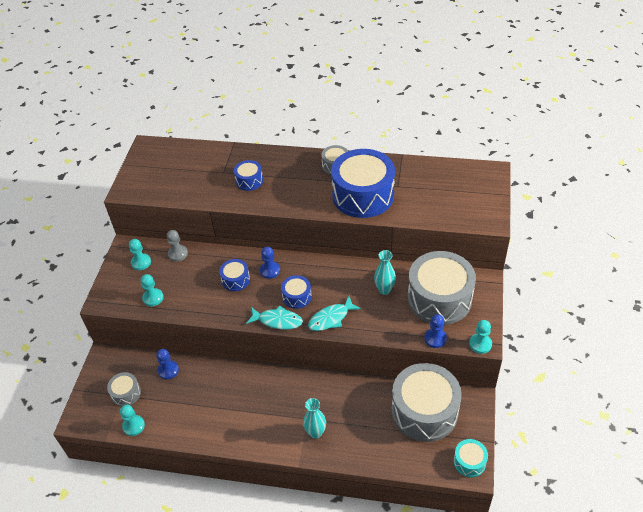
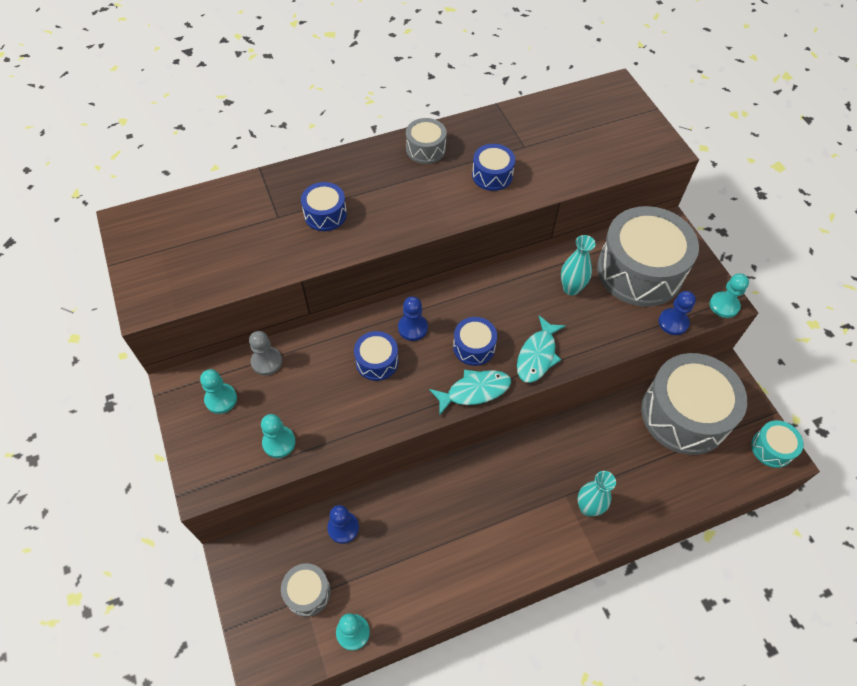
camera: 35 degrees left, 10 degrees up
(363, 195) = (492, 175): blue drum -> blue drum, size x0.46

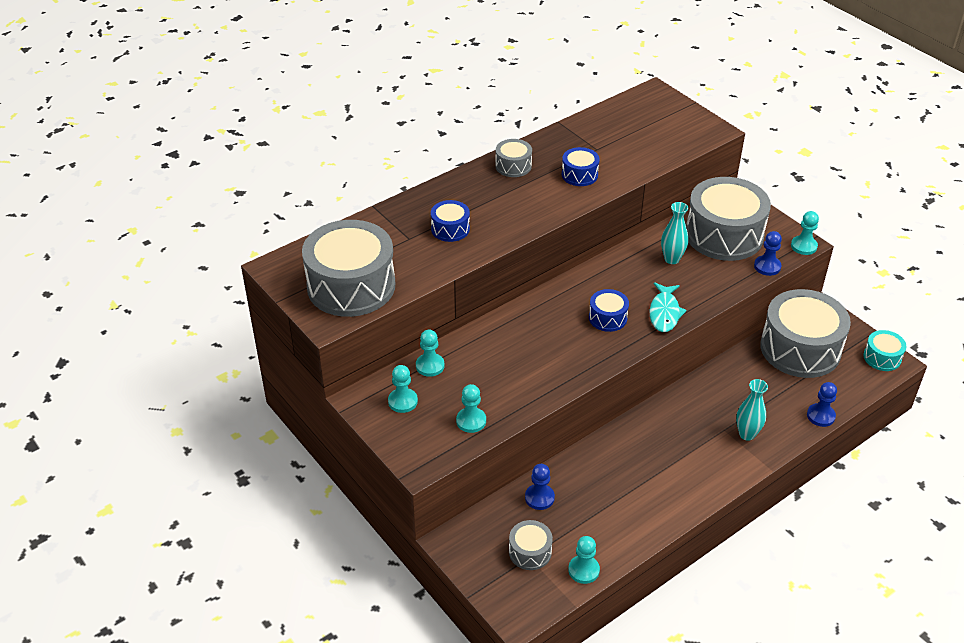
camera: 15 degrees left, 15 degrees down
(191, 263) = (351, 286): none -> grey drum
(266, 362) = (430, 366): grey pawn -> turquoise pawn
(377, 361) = (528, 345): blue drum -> none
(412, 328) = (548, 315): blue pawn -> blue pawn (820, 416)
(474, 391) = (622, 349): turquoise fish -> none

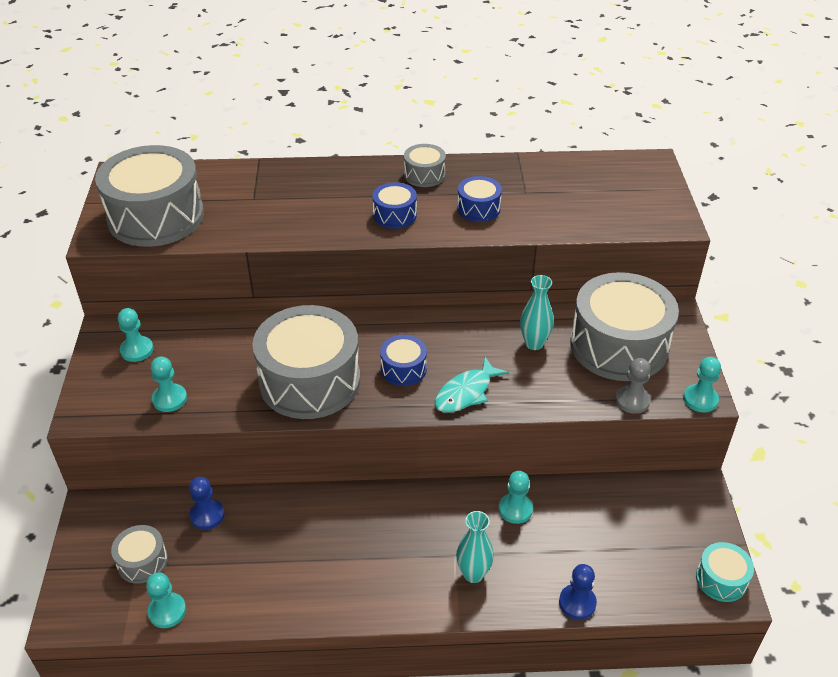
camera: 35 degrees right, 0 degrees up
(430, 366) = (195, 331): turquoise pawn -> turquoise pawn (515, 509)
(450, 229) = (298, 206): blue drum -> blue drum (395, 215)
(767, 266) = (632, 400): blue pawn -> grey pawn
(800, 348) = (630, 516): grey drum -> grey drum (310, 381)

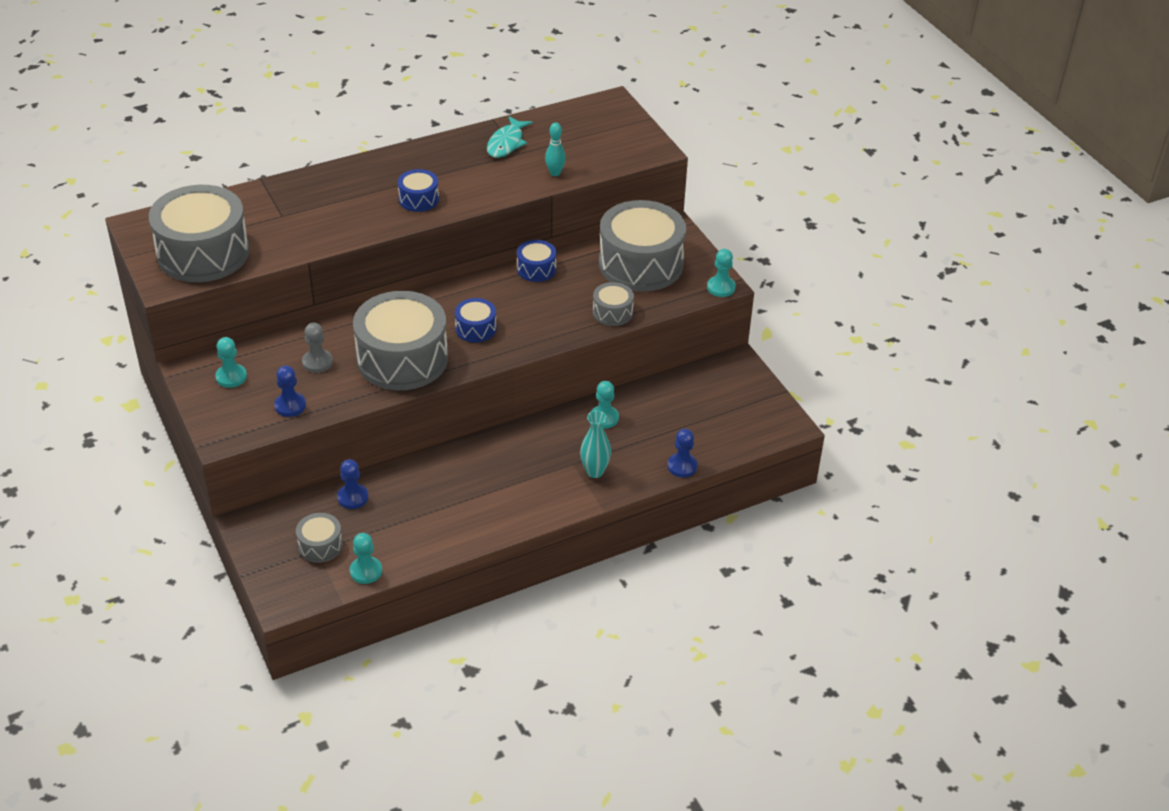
camera: 25 degrees left, 0 degrees up
(169, 399) = (290, 406): turquoise pawn -> blue pawn
(424, 175) = (423, 158): grey drum -> grey drum (612, 312)
(466, 393) = (537, 332): turquoise fish -> turquoise fish (506, 143)
(478, 208) = (487, 176): blue drum -> blue drum (536, 269)
(534, 343) = (572, 280): turquoise vase -> none
(552, 222) = (555, 173): none -> turquoise bowling pin
(632, 400) = (670, 302): grey pawn -> grey pawn (317, 362)
(721, 579) = (779, 419): turquoise drum -> none

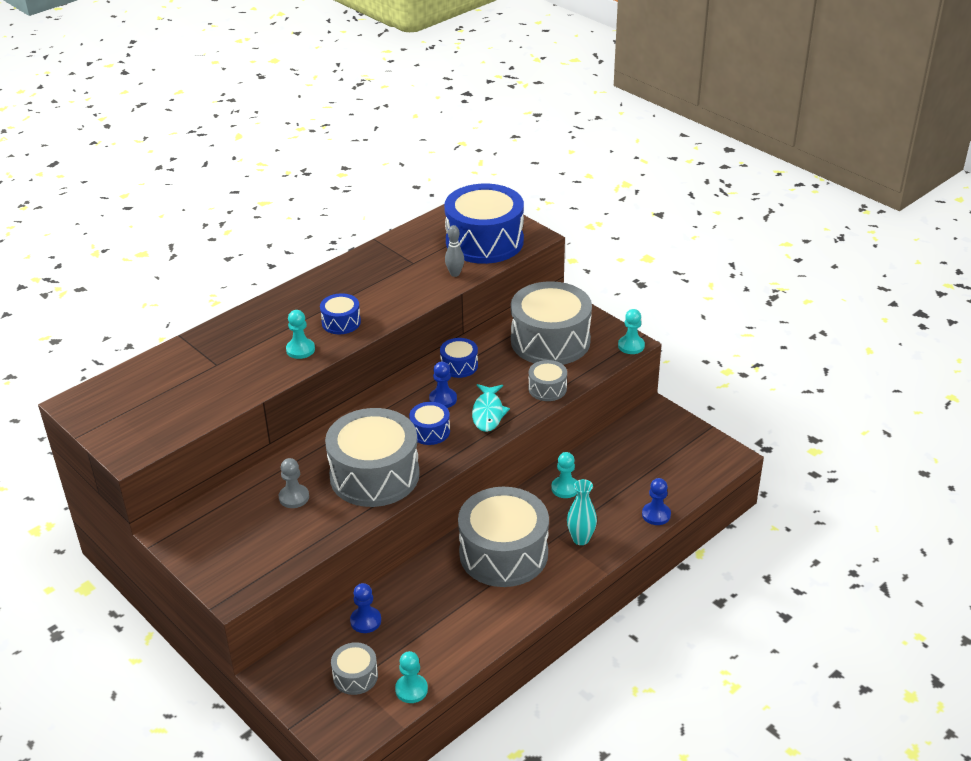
camera: 15 degrees left, 5 degrees down
(203, 253) = (154, 416): grey drum -> grey drum (503, 553)
(231, 377) = (215, 531): turquoise pawn -> turquoise pawn (300, 350)
(290, 406) = (286, 545): blue pawn -> blue pawn (443, 399)
(506, 143) = (397, 257): turquoise fish -> turquoise fish (488, 413)
(555, 173) = (455, 274): turquoise bowling pin -> grey bowling pin
(602, 145) = (484, 241): none -> blue drum

